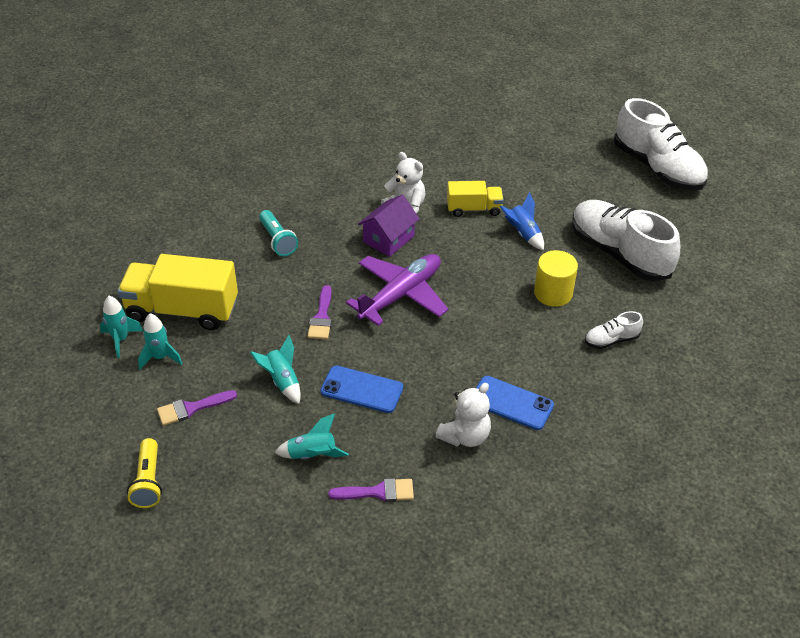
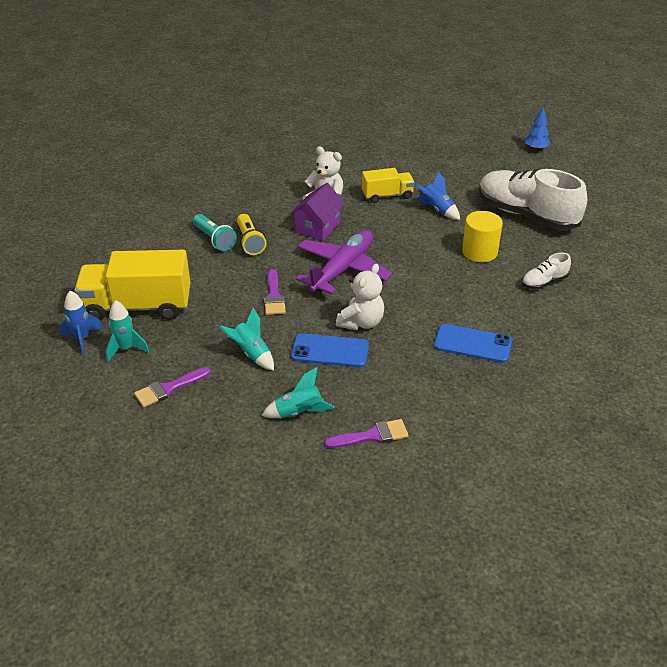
camera: 10 degrees left, 5 degrees down
(121, 340) = (82, 339): turquoise rocket -> blue rocket
(148, 481) = (141, 459): yellow flashlight -> yellow flashlight (250, 242)
(465, 436) = (439, 377): white teddy bear -> white teddy bear (361, 322)
(657, 168) = (535, 149): white shoe -> blue tree

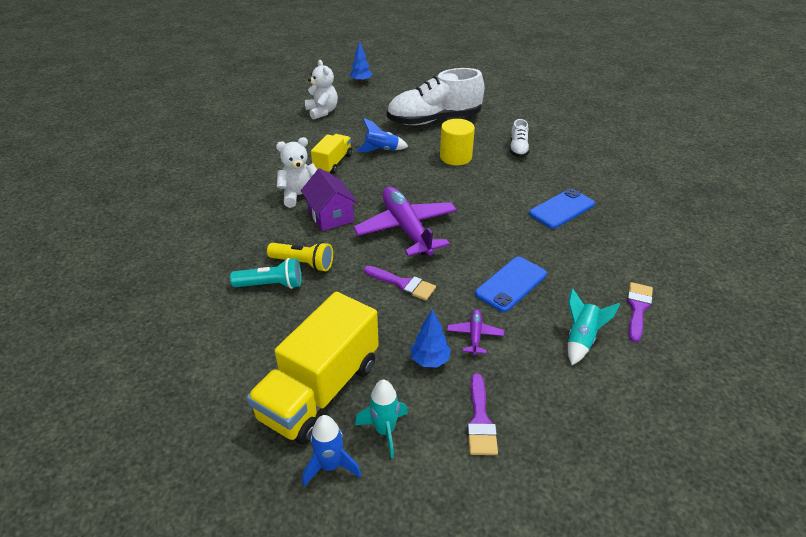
camera: 55 degrees left, 0 degrees up
(205, 342) = (430, 360): none -> blue tree
(251, 354) = (475, 335): turquoise rocket -> purple plane
(361, 322) = (488, 250): white teddy bear -> white teddy bear (322, 112)

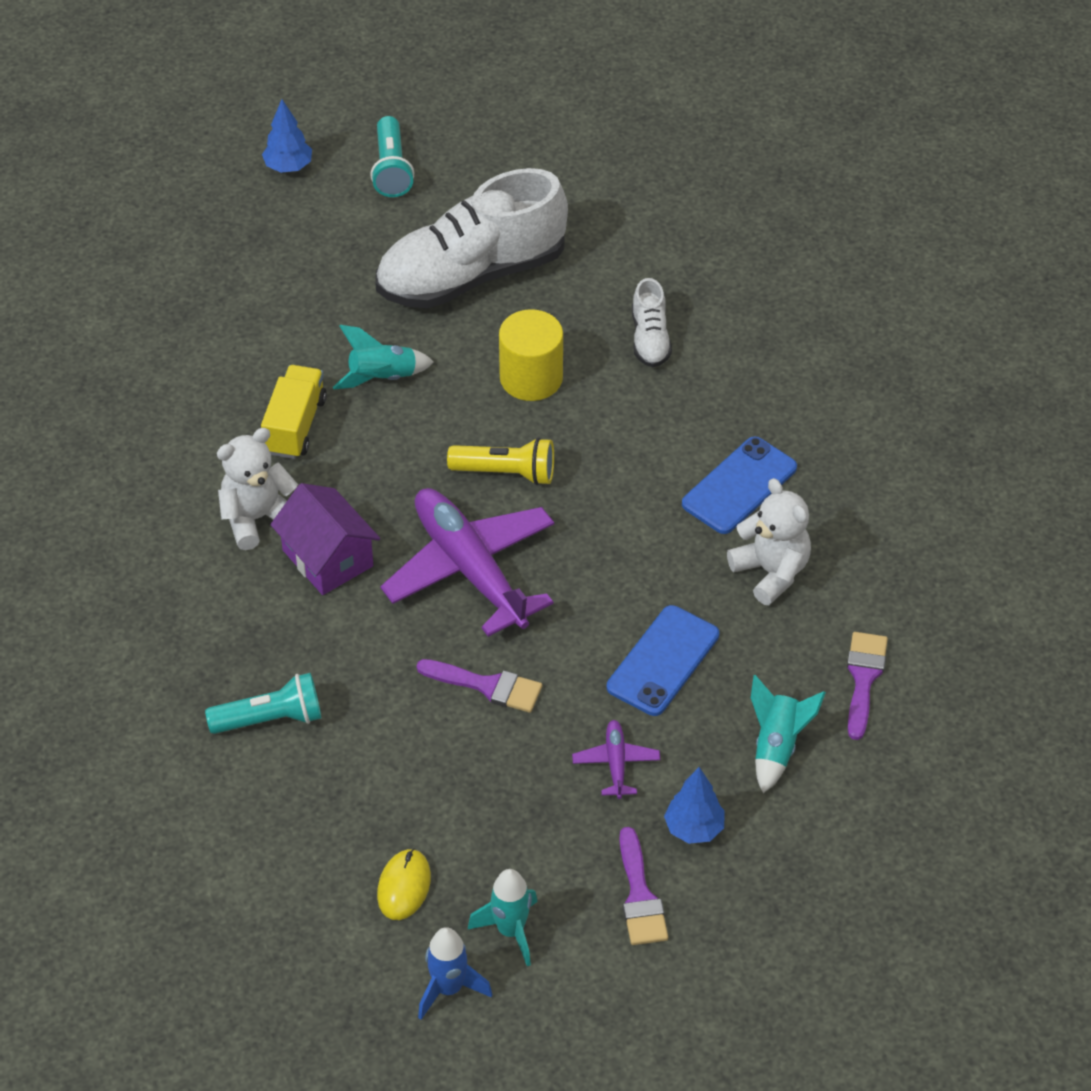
camera: 10 degrees left, 10 degrees up
(303, 263) = (310, 669): yellow flashlight -> yellow flashlight (506, 473)
(320, 390) = (404, 886): yellow truck -> yellow mouse
(322, 112) = (231, 279): white teddy bear -> white teddy bear (771, 572)
(381, 150) = (382, 378): blue rocket -> turquoise rocket
(406, 86) = (391, 169): none -> turquoise flashlight
(430, 360) = (554, 816): blue tree -> blue tree (694, 828)

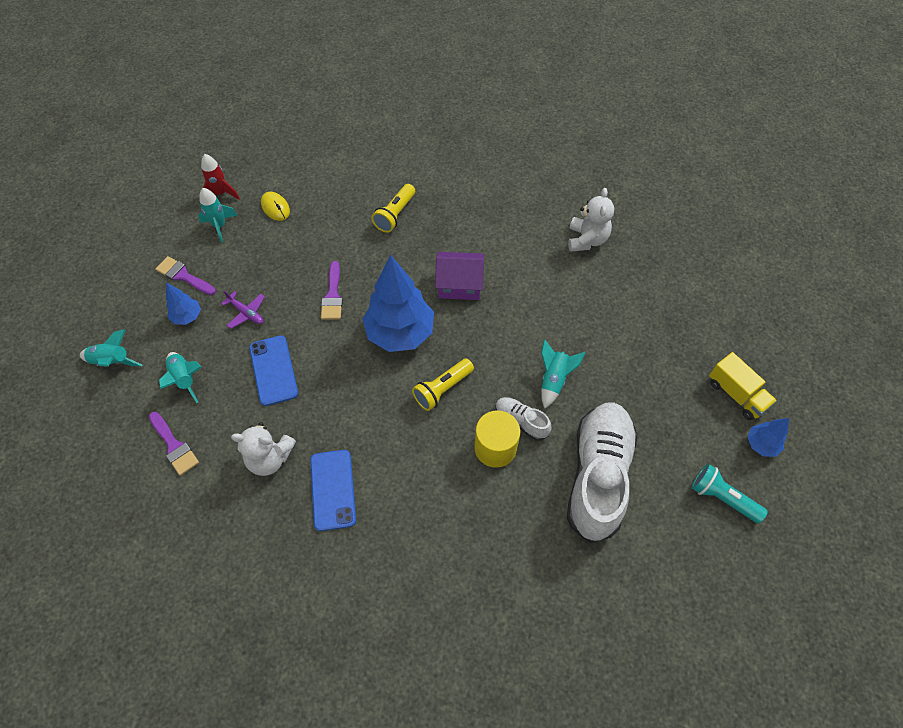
camera: 130 degrees right, 10 degrees up
(257, 518) = (507, 274): white teddy bear -> white teddy bear (586, 240)
(270, 719) = (395, 214): turquoise flashlight -> yellow flashlight
(295, 426) = (552, 323): yellow truck -> yellow truck (736, 394)
(448, 989) = (221, 193): blue rocket -> red rocket
(470, 569) = (400, 333): purple plane -> blue tree
(487, 686) = (332, 295): purple brush -> purple brush turned 60 degrees counterclockwise
(650, 339) = (471, 531): white shoe -> white shoe (521, 421)
(845, 853) = (112, 361): none -> turquoise rocket

